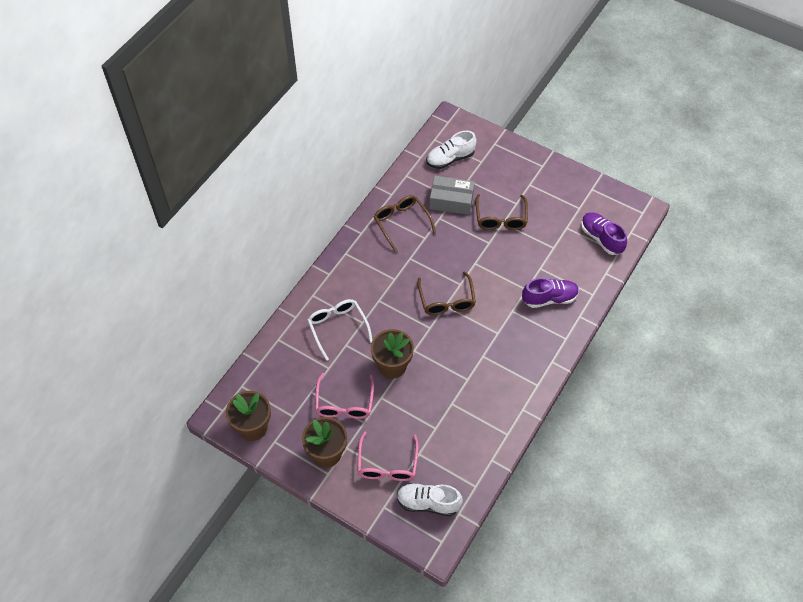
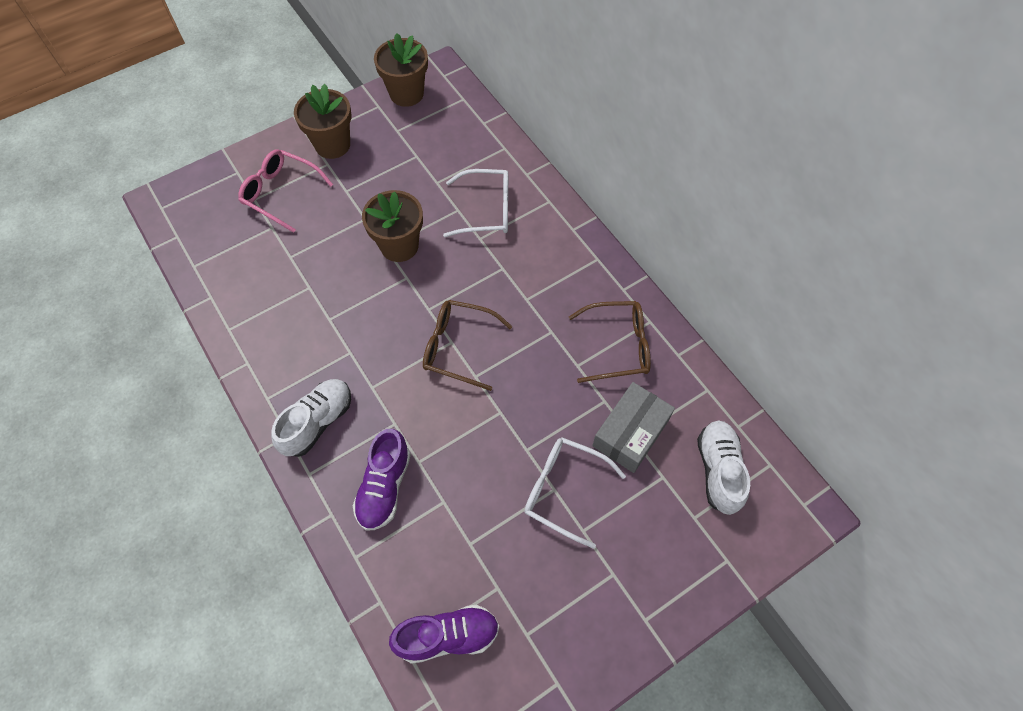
camera: 115 degrees right, 5 degrees up
(344, 403) = (381, 181): pink glasses -> none
(428, 503) = (210, 213): white shoe -> white shoe (317, 422)
(500, 218) = (564, 490): brown glasses -> white glasses

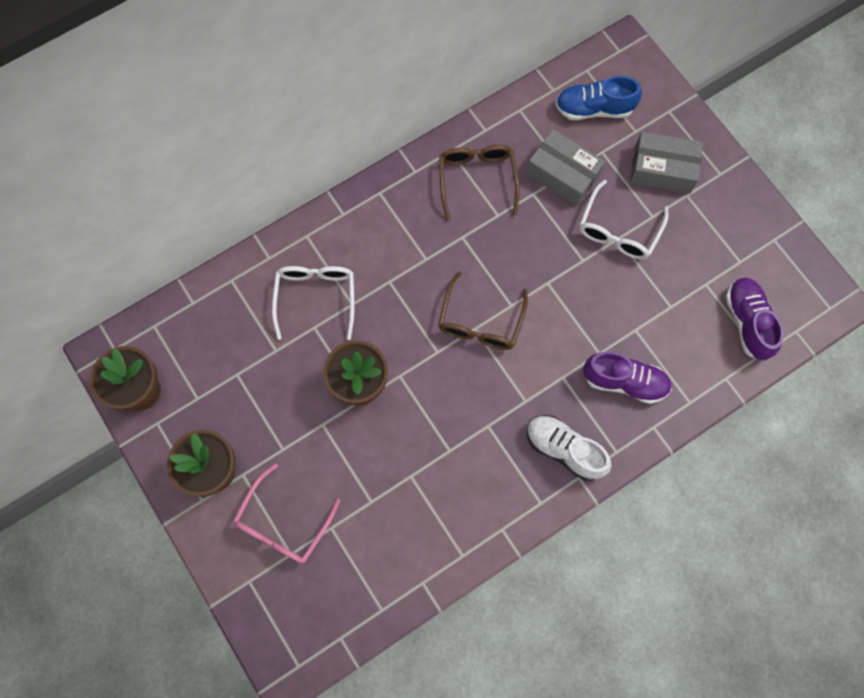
camera: 90 degrees left, 10 degrees up
(646, 546) = (662, 169): none -> grey box
(718, 470) = (594, 109): white shoe -> blue shoe

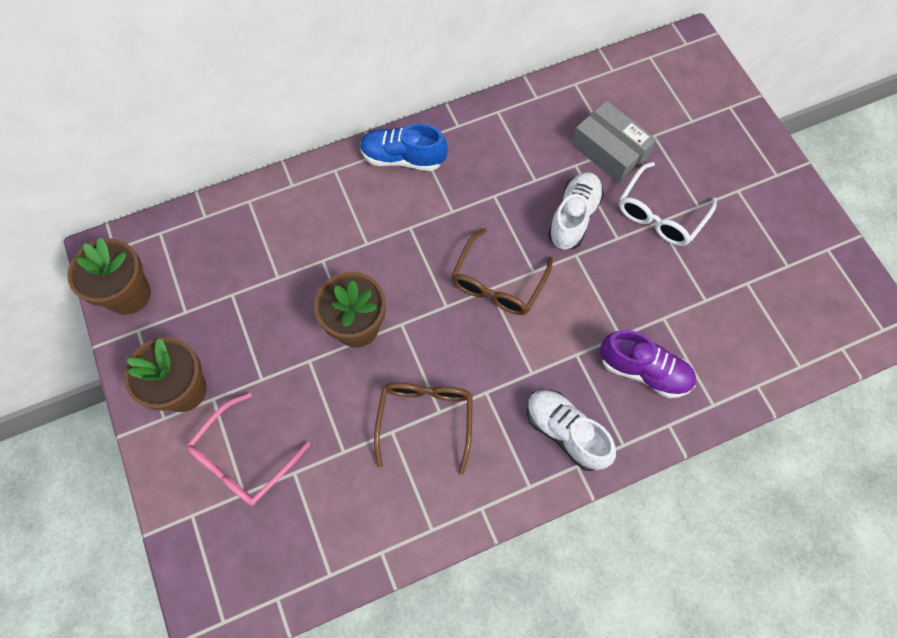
camera: 10 degrees right, 5 degrees down
(316, 298) = (330, 231): white glasses -> none
(477, 179) = (520, 142): brown glasses -> brown glasses (425, 419)
(539, 246) = (573, 217): none -> white shoe
(594, 109) = (652, 93): blue shoe -> blue shoe (403, 158)
(662, 169) = (715, 161): grey box -> none
(747, 322) = (789, 330): purple shoe -> none

